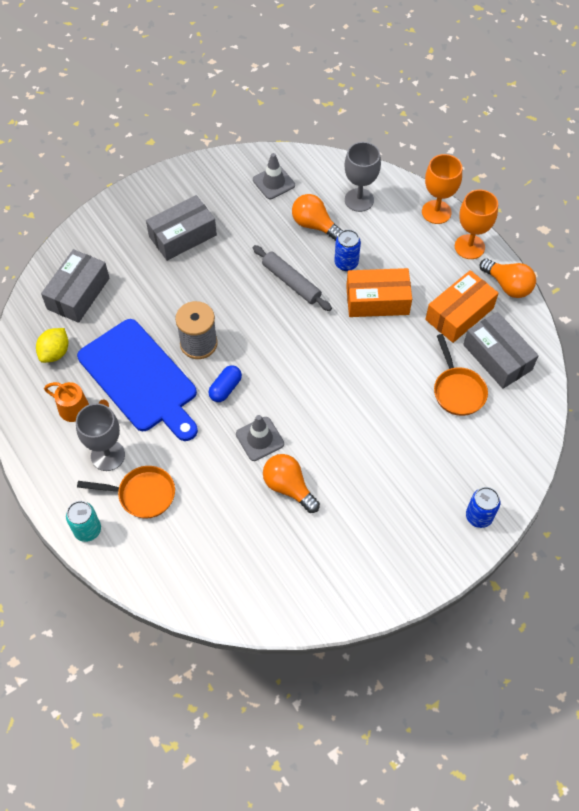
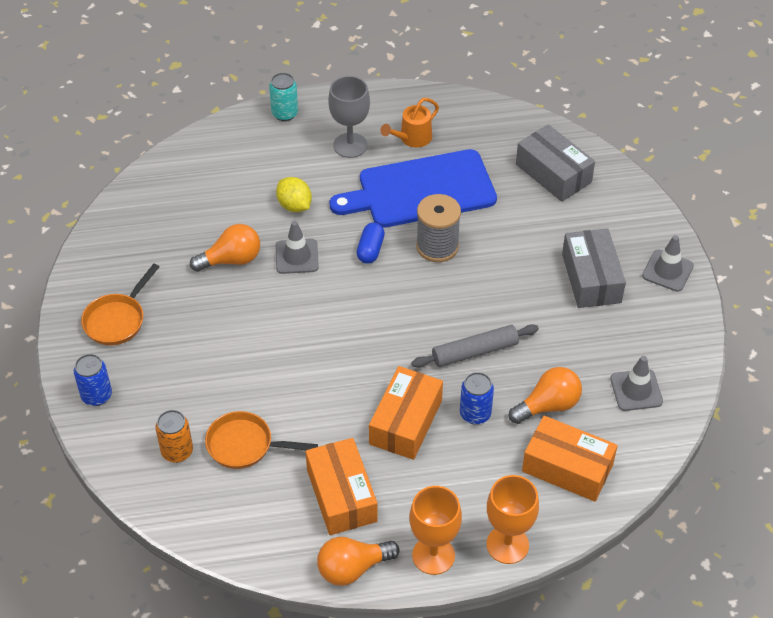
camera: 115 degrees right, 10 degrees down
(55, 353) = (488, 139): yellow lemon -> yellow lemon (294, 206)
(142, 494) = (295, 157): orange pan -> orange pan (117, 320)
(152, 194) = (667, 271): none -> grey traffic cone
(225, 388) = (370, 250): blue capsule -> blue capsule turned 45 degrees clockwise
(359, 200) = (567, 468): grey goblet -> orange box
(490, 432) = (177, 451): none -> orange can
(497, 357) = (262, 505): grey box -> none

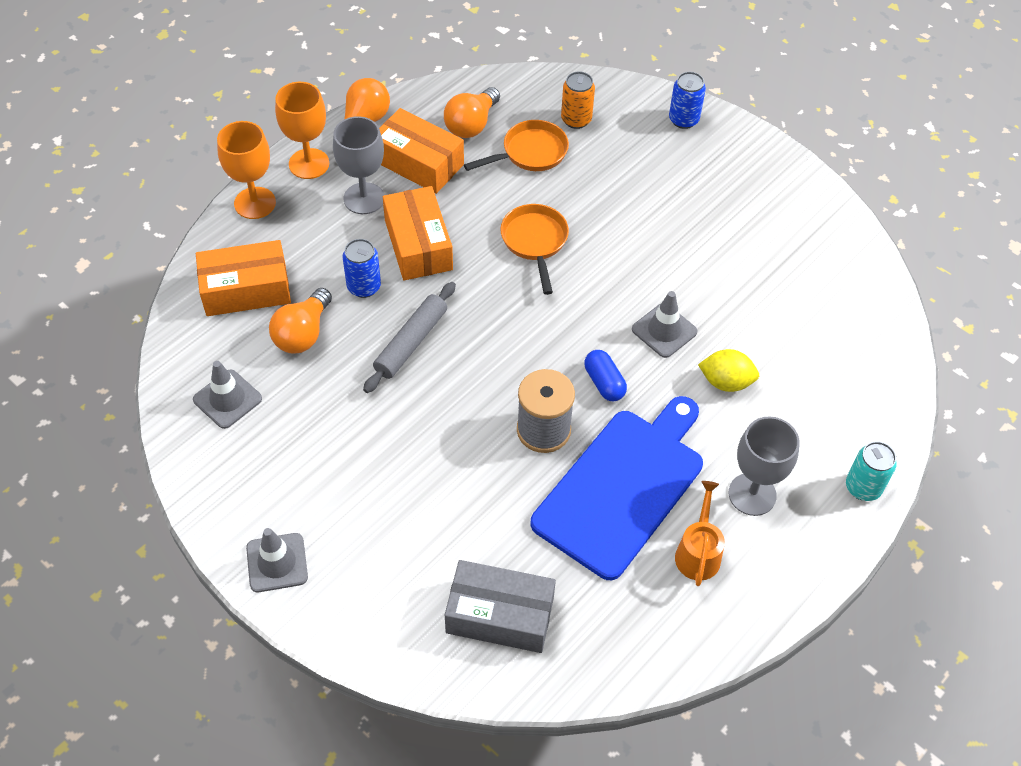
camera: 140 degrees right, 5 degrees up
(117, 320) = (743, 180): orange pan -> orange pan (535, 242)
(231, 260) = (717, 289): orange light bulb -> orange light bulb (471, 124)
(414, 490) = (364, 198): none -> grey goblet
(591, 278) = (355, 497): grey box -> none

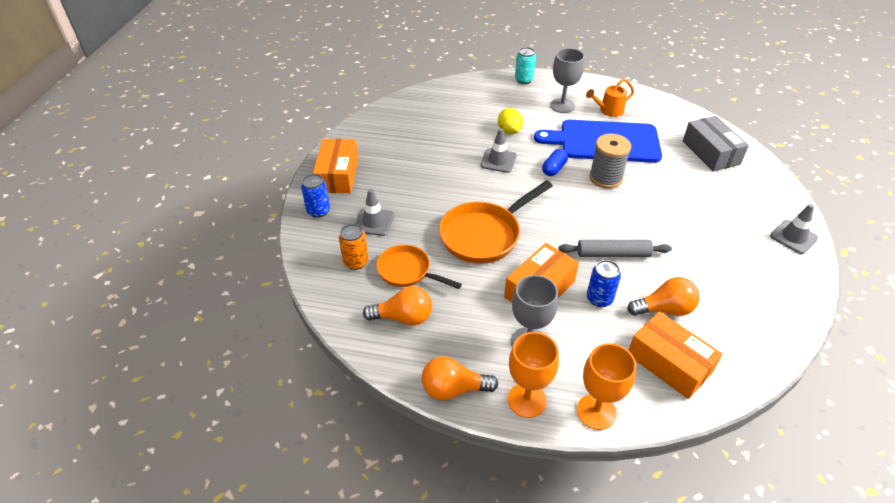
camera: 120 degrees left, 10 degrees down
(227, 399) = (747, 318): grey traffic cone -> grey traffic cone (374, 222)
(418, 163) = (467, 329): orange box -> orange box (338, 175)
(535, 242) = (484, 235): orange pan -> orange pan, size x1.58

